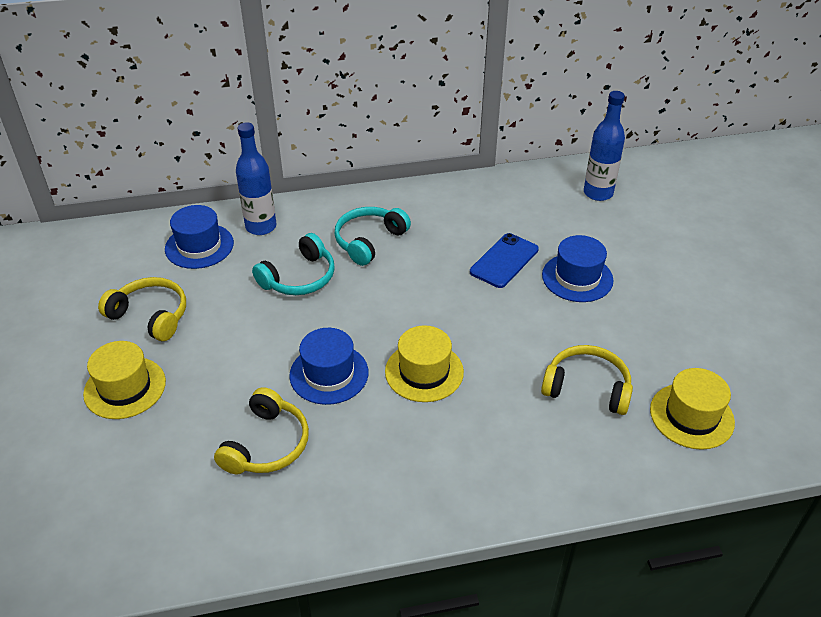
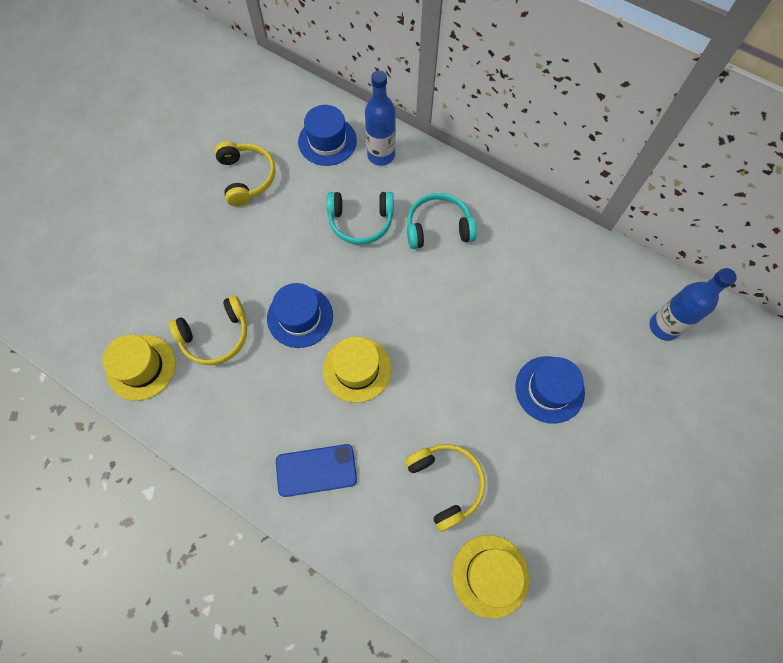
camera: 45 degrees right, 25 degrees up
(125, 387) = (184, 222): yellow hat -> yellow hat (141, 367)
(504, 261) = (513, 327): blue phone -> blue phone (316, 470)

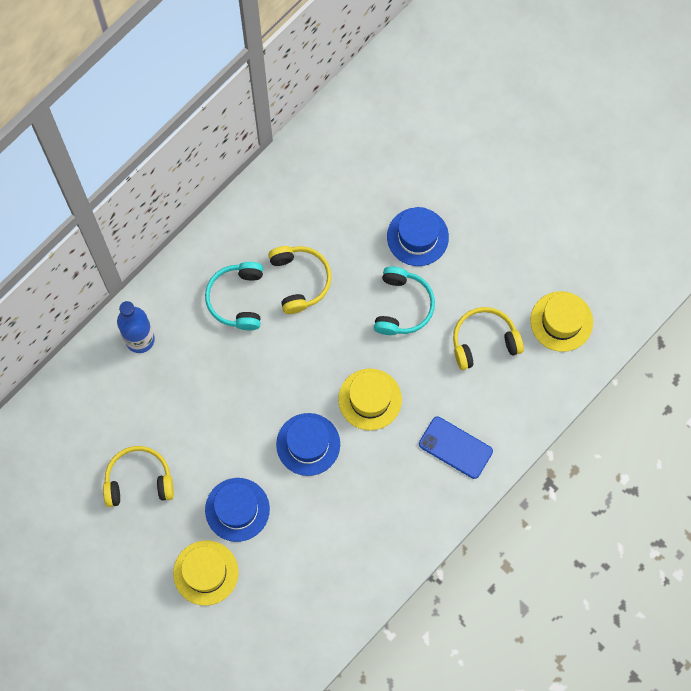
camera: 80 degrees left, 5 degrees up
(141, 367) = (332, 597): yellow hat -> yellow hat (205, 572)
(216, 336) = (313, 525): yellow headphones -> yellow headphones (300, 280)
(316, 470) = (455, 447): blue phone -> blue phone turned 60 degrees counterclockwise
(327, 141) = (110, 391): blue hat -> blue hat (237, 509)
(361, 222) = (215, 372): turquoise headphones -> turquoise headphones (403, 306)
(664, 327) = (377, 124): blue bottle -> none

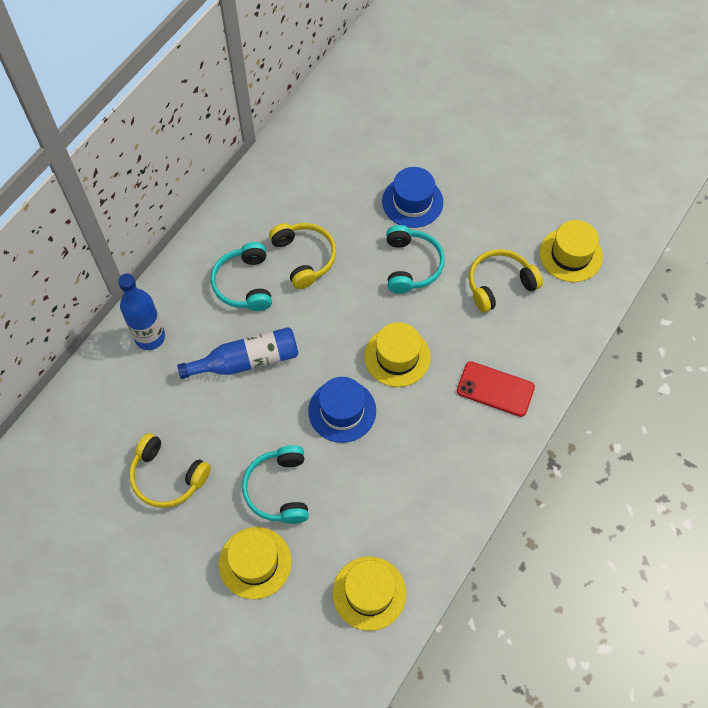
camera: 10 degrees left, 10 degrees down
(138, 480) = (167, 477): yellow headphones -> yellow headphones turned 135 degrees counterclockwise
(227, 379) = (246, 361): none -> blue bottle
(237, 509) = (278, 489): blue hat -> turquoise headphones
(301, 617) = (369, 593): none -> yellow hat
(455, 447) = (495, 389): blue phone -> red phone

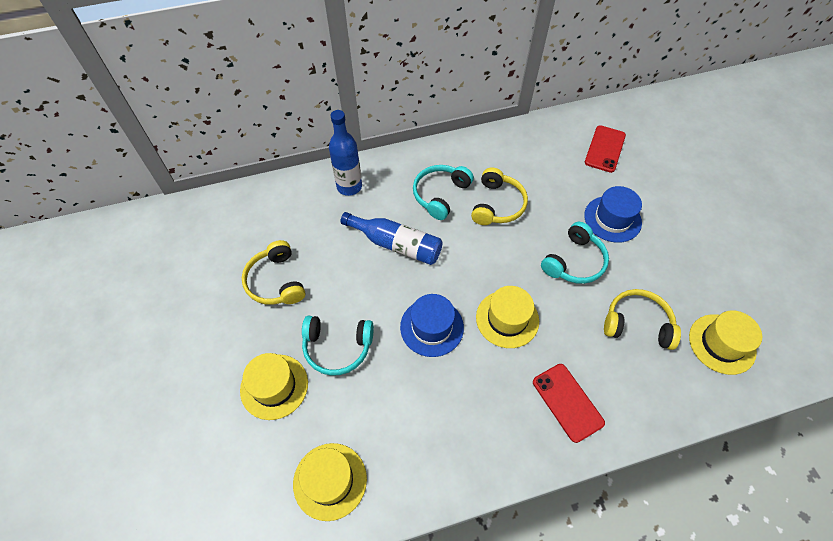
camera: 40 degrees right, 5 degrees down
(278, 489) = (337, 348): turquoise headphones -> turquoise headphones turned 120 degrees counterclockwise
(354, 134) = (605, 149): none -> red phone

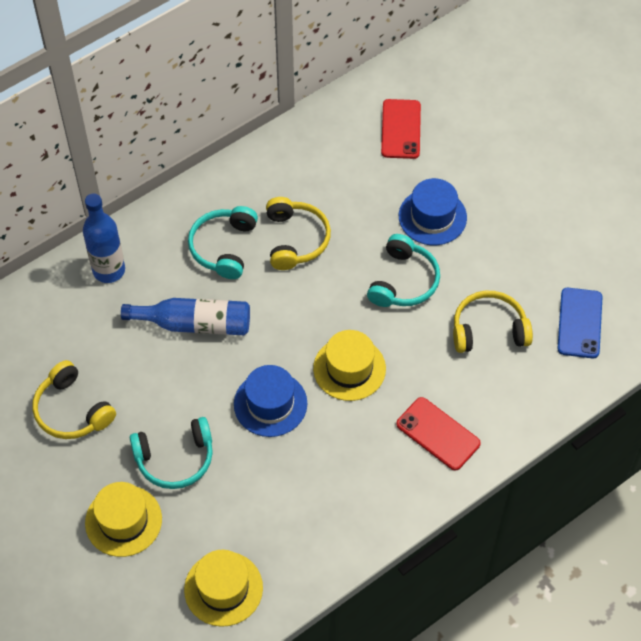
camera: 20 degrees left, 0 degrees up
(722, 344) = (579, 323): yellow hat -> blue phone

